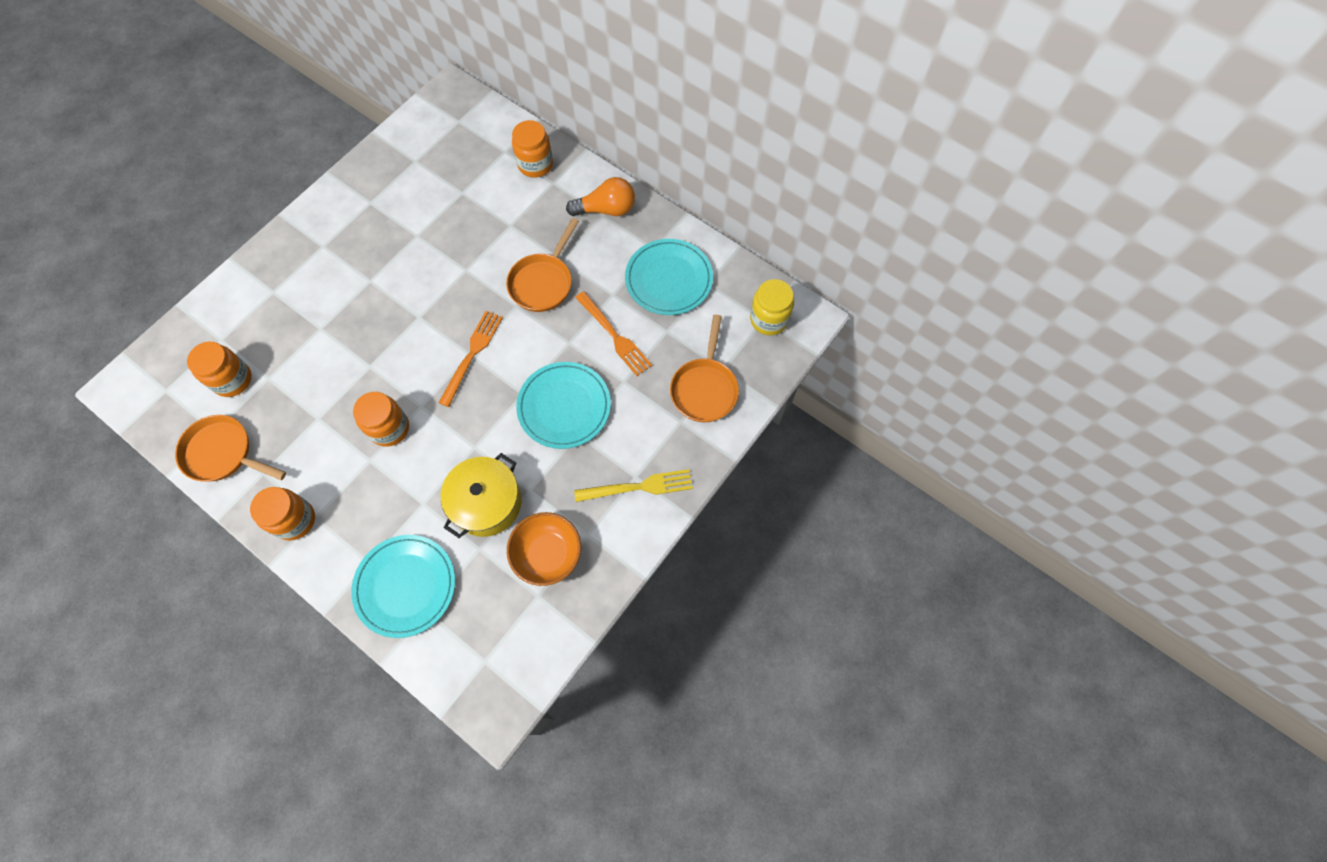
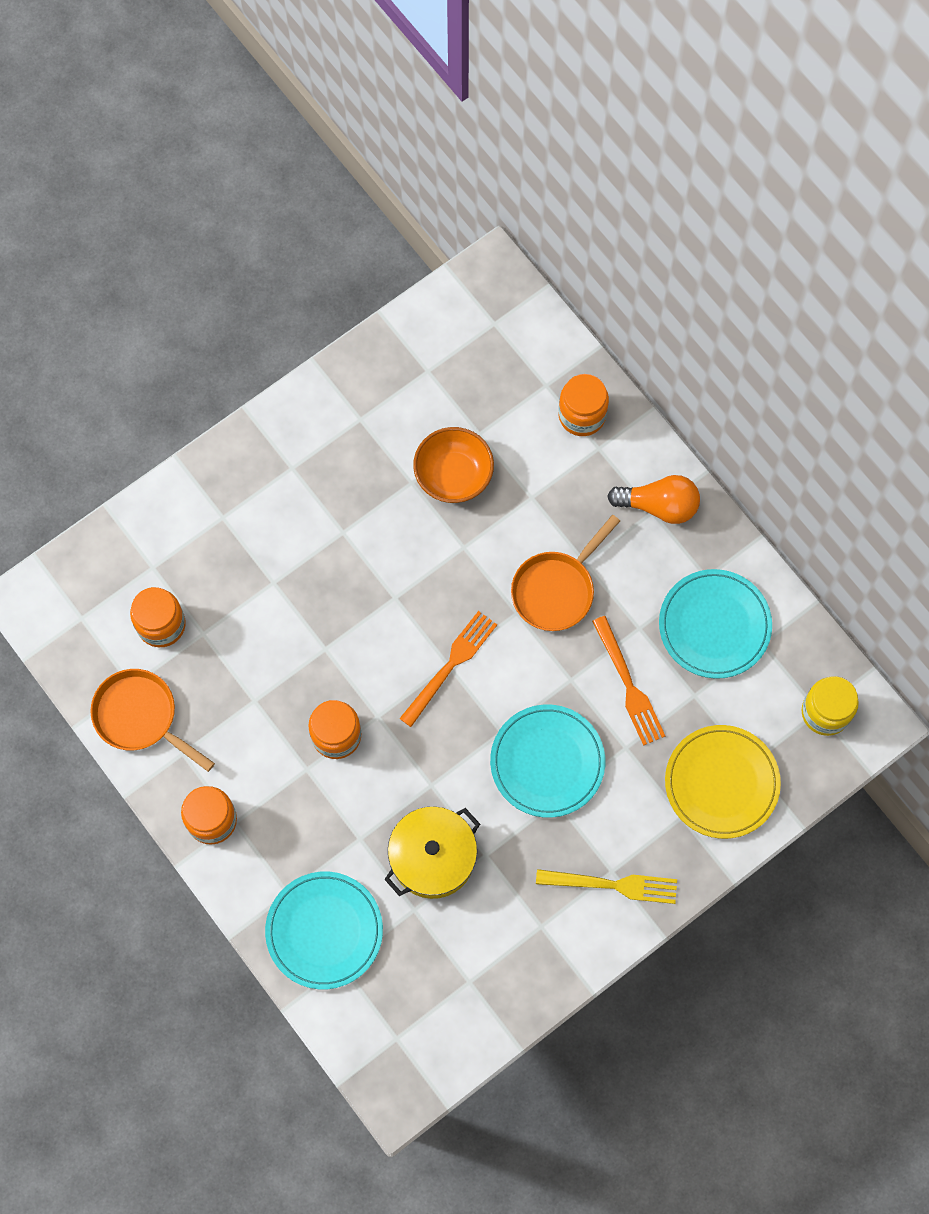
camera: 15 degrees right, 5 degrees up
(547, 554) = (490, 937): orange bowl -> orange bowl (453, 475)
(704, 388) = (721, 783): orange pan -> yellow plate

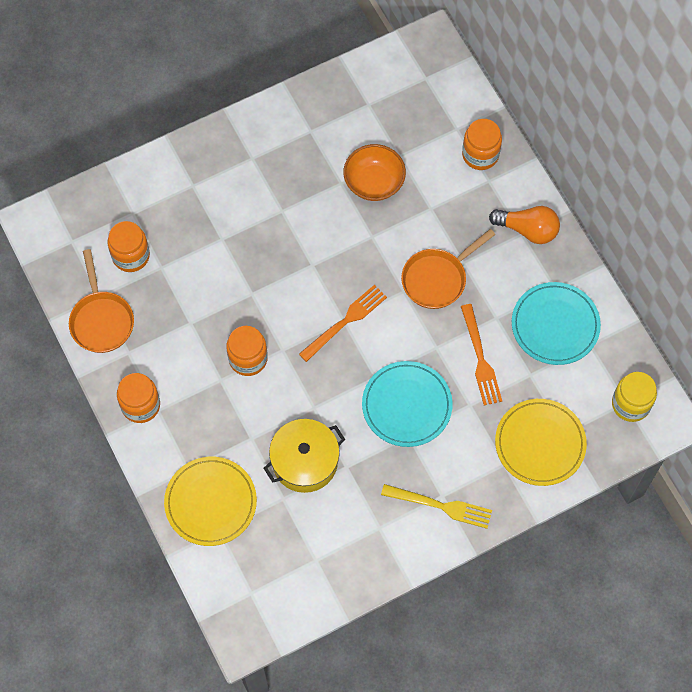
camera: 10 degrees right, 5 degrees down
(140, 717) = (101, 320): orange pan -> orange pan turned 150 degrees counterclockwise
(324, 931) = (210, 502): turquoise plate -> yellow plate

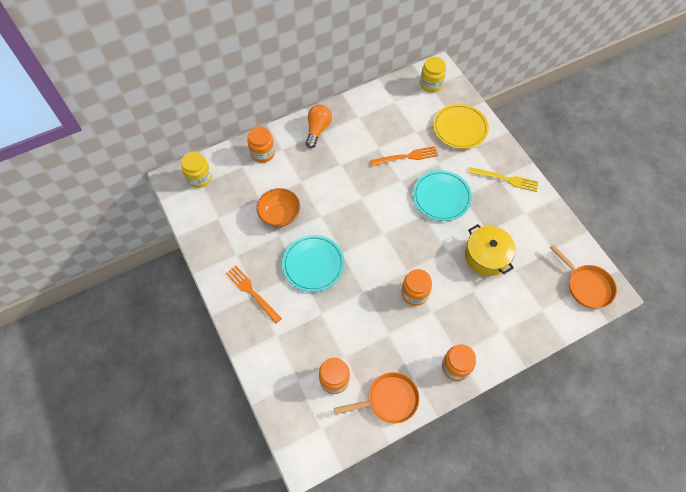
camera: 90 degrees left, 5 degrees down
(210, 502) = (523, 315): yellow plate -> none
(345, 321) = (384, 232): orange fork -> orange fork (251, 292)
(434, 75) = (199, 178): none -> yellow jar
(437, 279) = (352, 179): orange pan -> orange pan (586, 286)
(441, 506) = (506, 179): yellow fork -> yellow fork turned 90 degrees clockwise
(555, 325) = (382, 118): turquoise plate -> turquoise plate (313, 264)

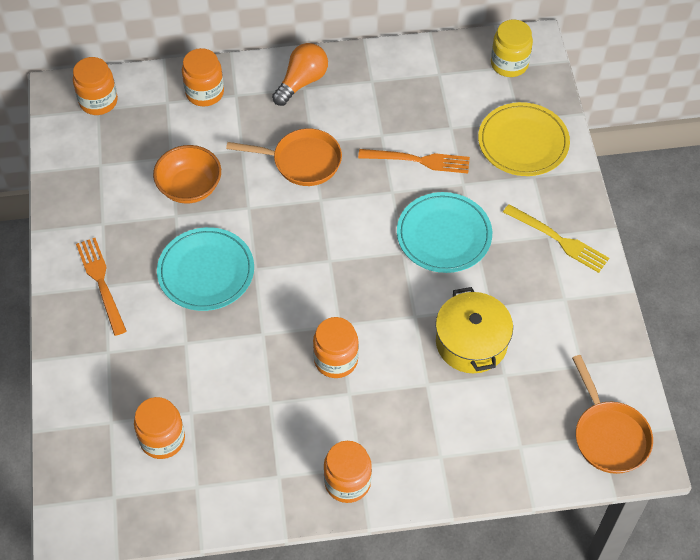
camera: 20 degrees right, 5 degrees down
(199, 178) = (98, 101): yellow jar -> orange jar
(389, 400) = (227, 493): orange pan -> orange pan (302, 161)

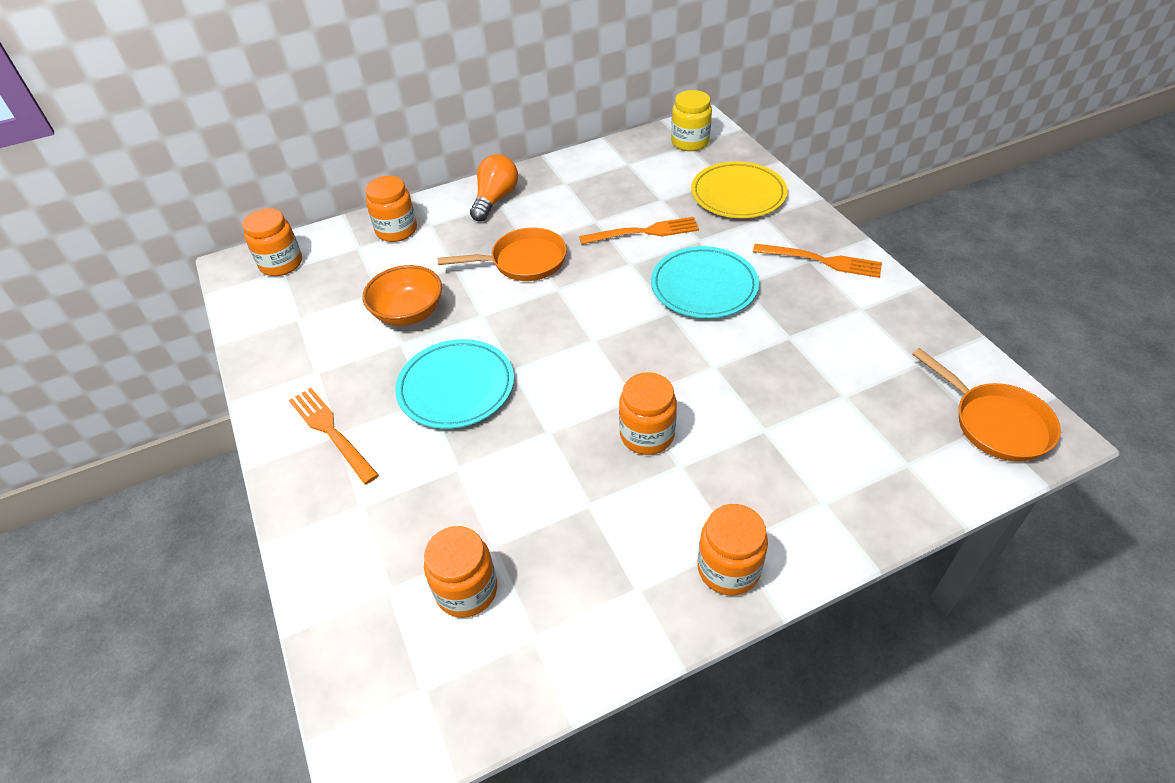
camera: 15 degrees left, 10 degrees down
(471, 342) = (789, 375): yellow pot -> none
(559, 240) = (822, 261): yellow fork -> orange fork

